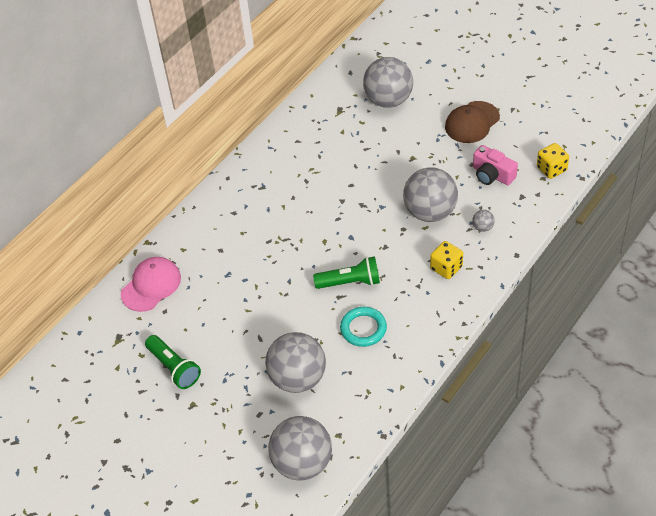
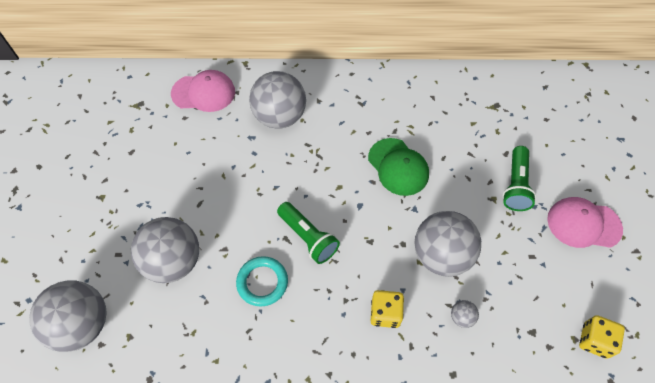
camera: 50 degrees right, 10 degrees up
(174, 368) = (131, 160): green flashlight -> green flashlight (515, 185)
(339, 196) = (398, 167): none -> green cap
(388, 100) = (542, 136): grey ball -> grey ball (280, 116)
(472, 122) = (583, 224): brown cap -> pink cap
(492, 175) = (535, 285): pink camera -> none

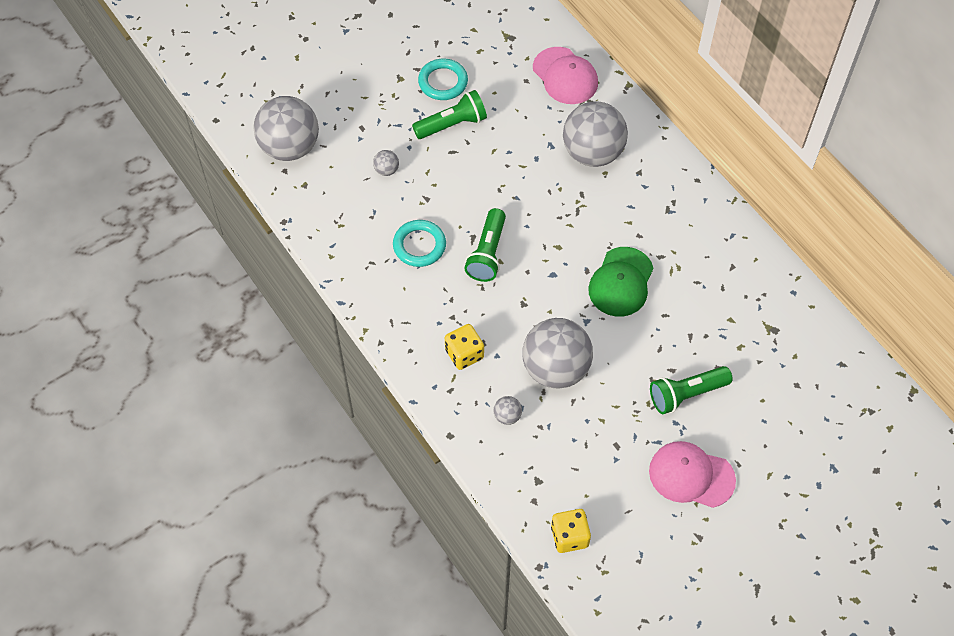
camera: 55 degrees right, 0 degrees up
(133, 170) = (443, 82): none -> turquoise ring
(173, 261) = (386, 170): grey ball -> grey ball, size x0.40
(176, 188) = (452, 124): none -> green flashlight
(583, 224) = (691, 475): pink cap -> pink cap turned 45 degrees counterclockwise

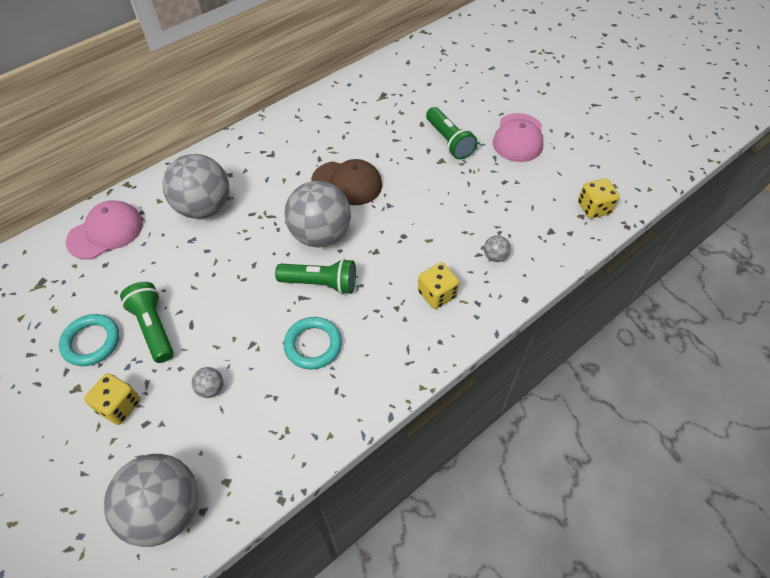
camera: 95 degrees left, 5 degrees down
(380, 109) = (119, 406): none -> yellow dice
(555, 368) = (440, 224): grey ball -> grey ball (320, 234)
(621, 282) = (347, 183): green cap -> brown cap

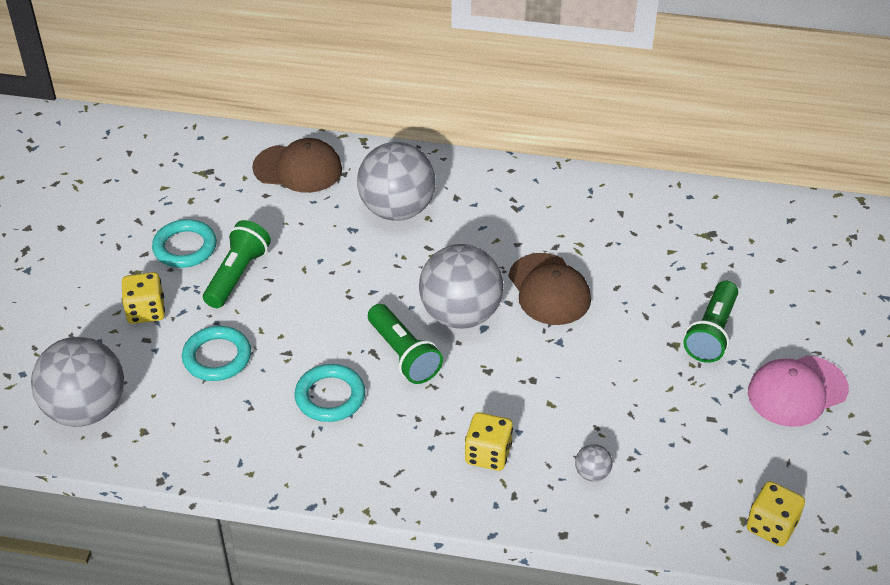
camera: 50 degrees right, 10 degrees down
(105, 232) = (298, 168): pink cap -> brown cap
(211, 388) = (217, 357): grey ball -> turquoise ring

